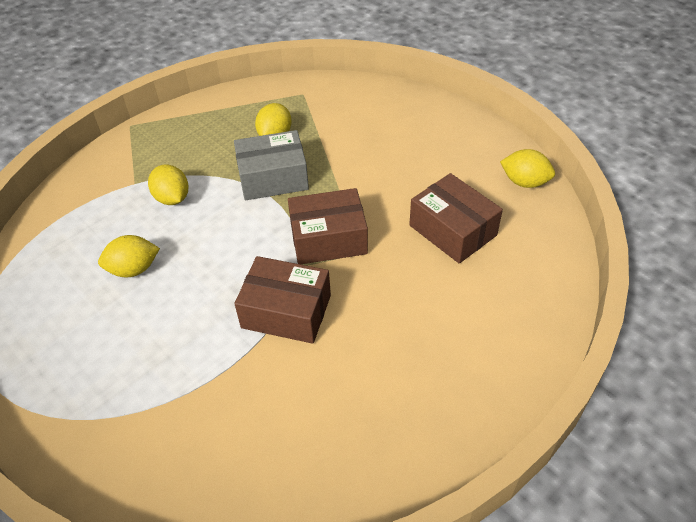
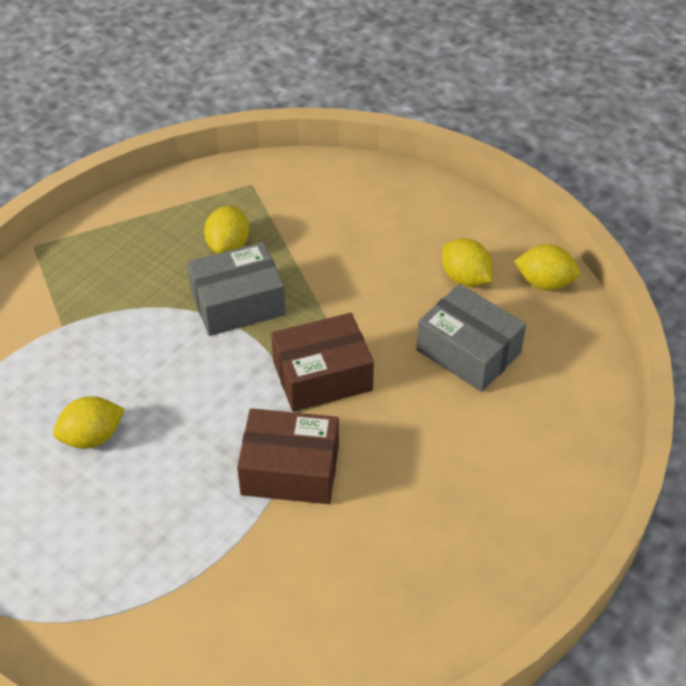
camera: 10 degrees left, 0 degrees up
(172, 198) = (116, 341): yellow lemon -> yellow lemon (465, 278)
(452, 230) = (468, 351): brown box -> grey box

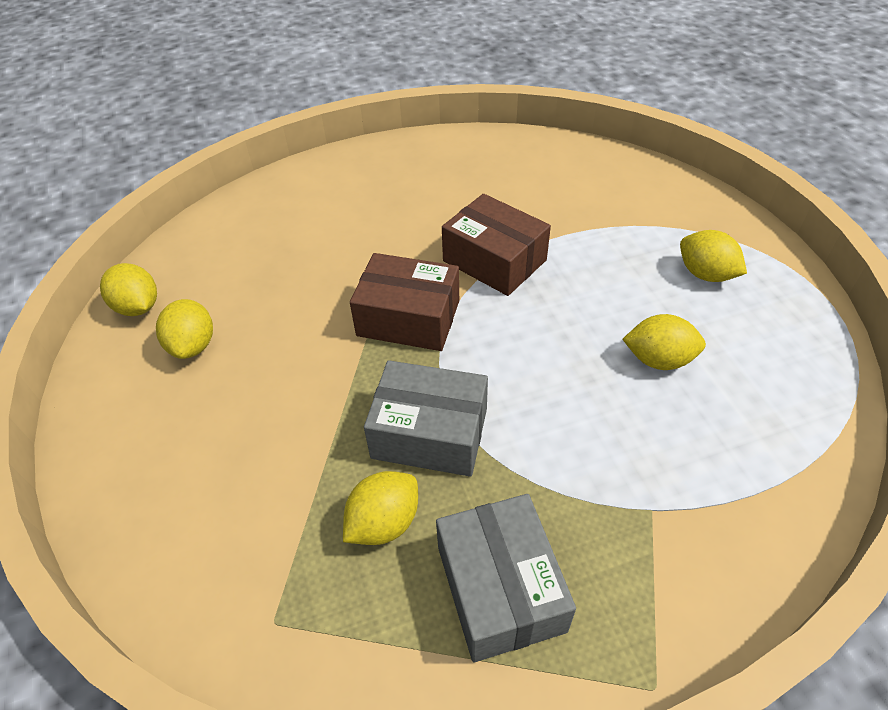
camera: 145 degrees left, 0 degrees up
(74, 555) = (705, 274): none -> yellow lemon
(468, 351) = (271, 282): grey box -> grey box (500, 588)

